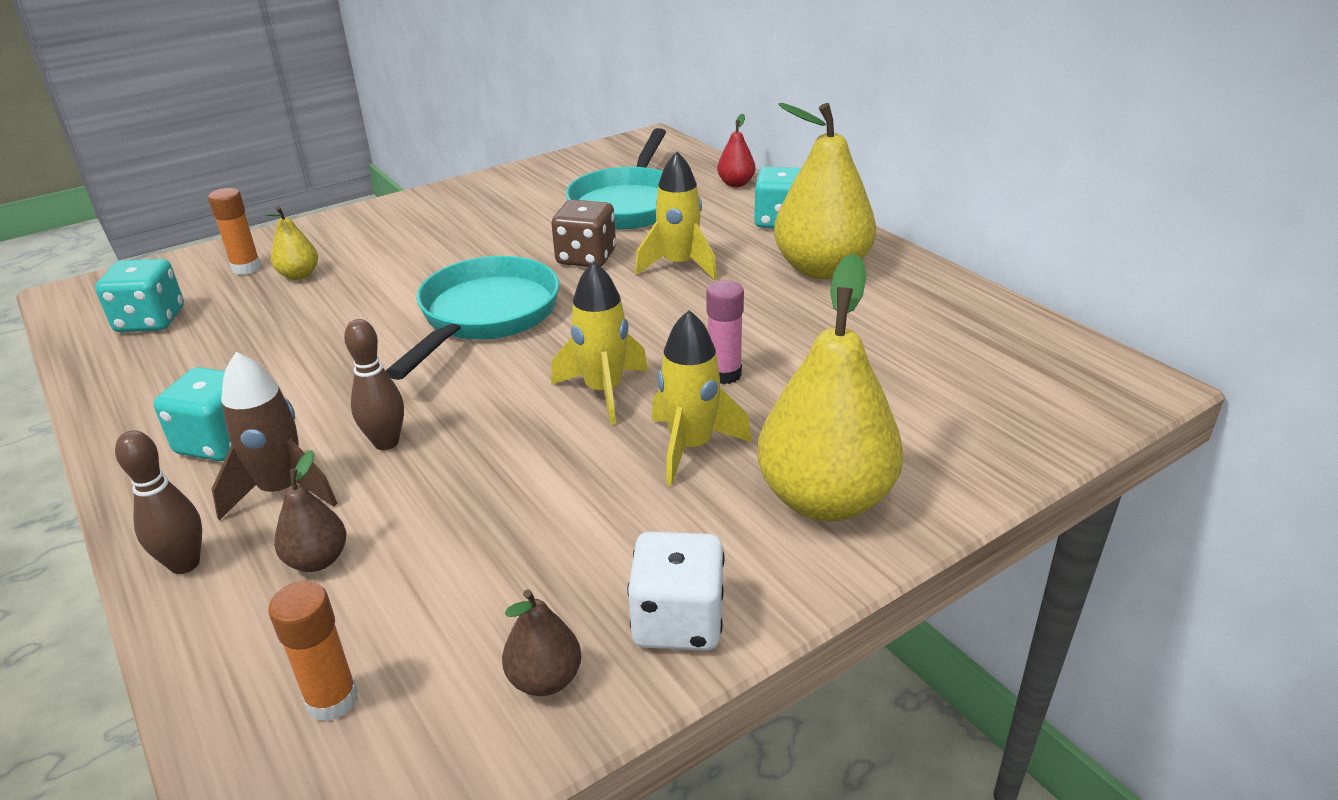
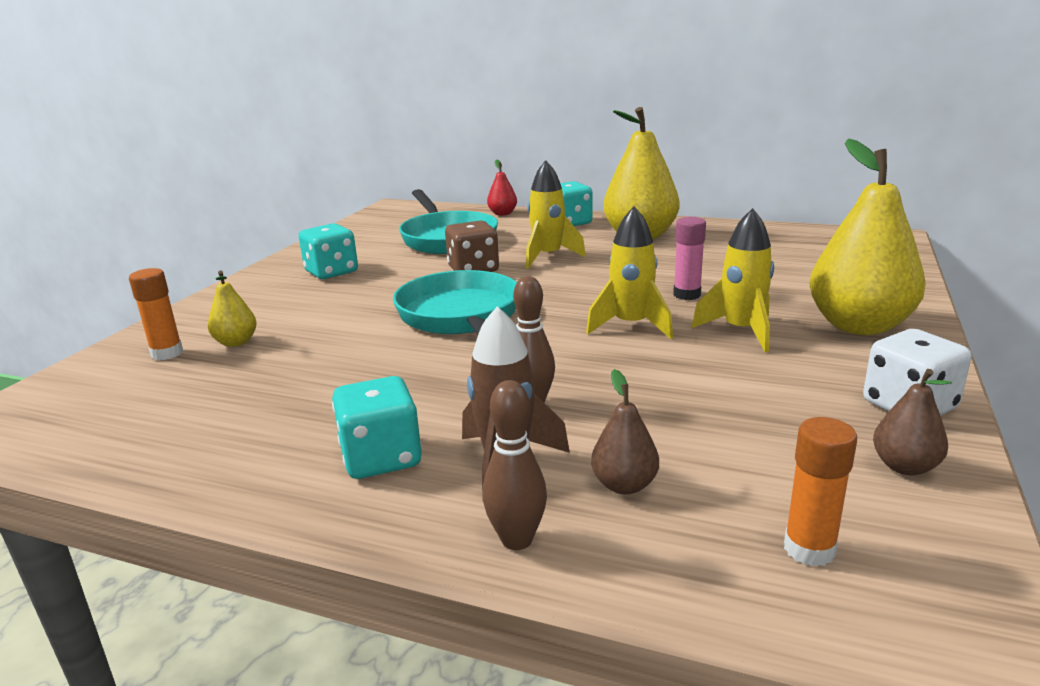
camera: 35 degrees left, 10 degrees down
(150, 321) = (126, 414): turquoise dice -> turquoise dice (331, 272)

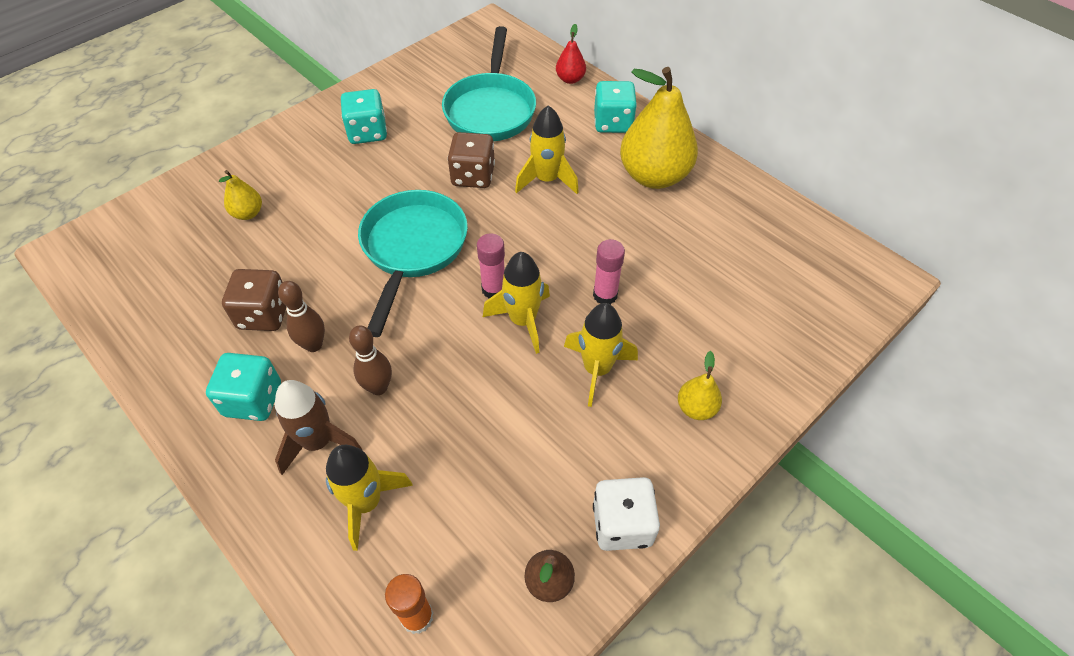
camera: 25 degrees right, 30 degrees up
(167, 353) = (200, 208): orange glue stick -> none
(328, 397) = (264, 314): none -> brown dice
(517, 540) = (273, 517): brown bowling pin -> brown bowling pin (313, 345)
(577, 317) = (493, 289): none -> pink glue stick
(624, 485) = (366, 502): brown pear -> yellow rocket
(859, 326) = (696, 408): yellow pear -> yellow pear, size x0.46

